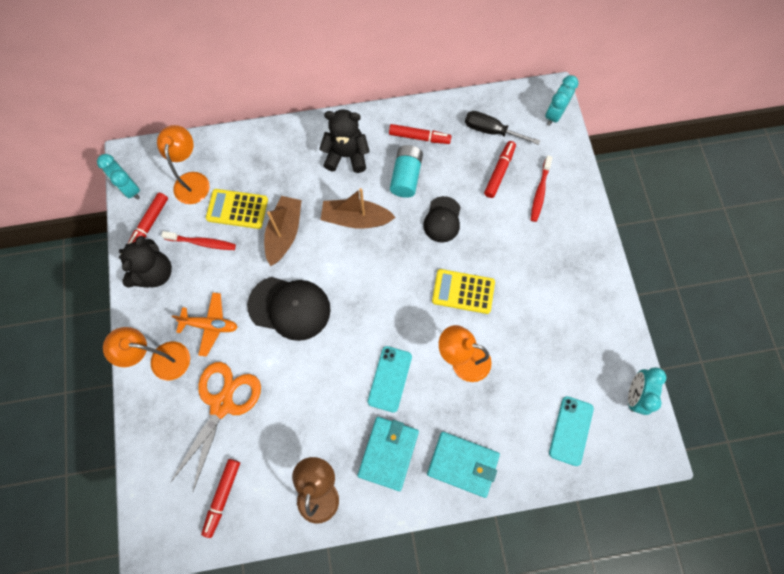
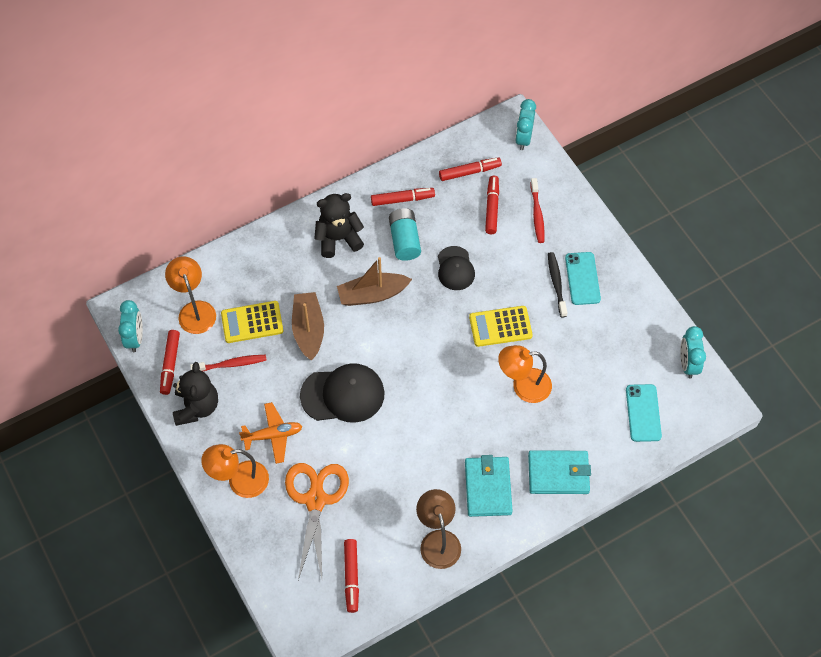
camera: 20 degrees left, 10 degrees down
(130, 189) = (135, 338): turquoise clock -> turquoise clock turned 120 degrees counterclockwise
(390, 379) = (463, 425): turquoise phone -> turquoise phone (582, 278)
(491, 131) = (469, 172): black screwdriver -> red marker
(533, 267) = (556, 283): none -> black toothbrush

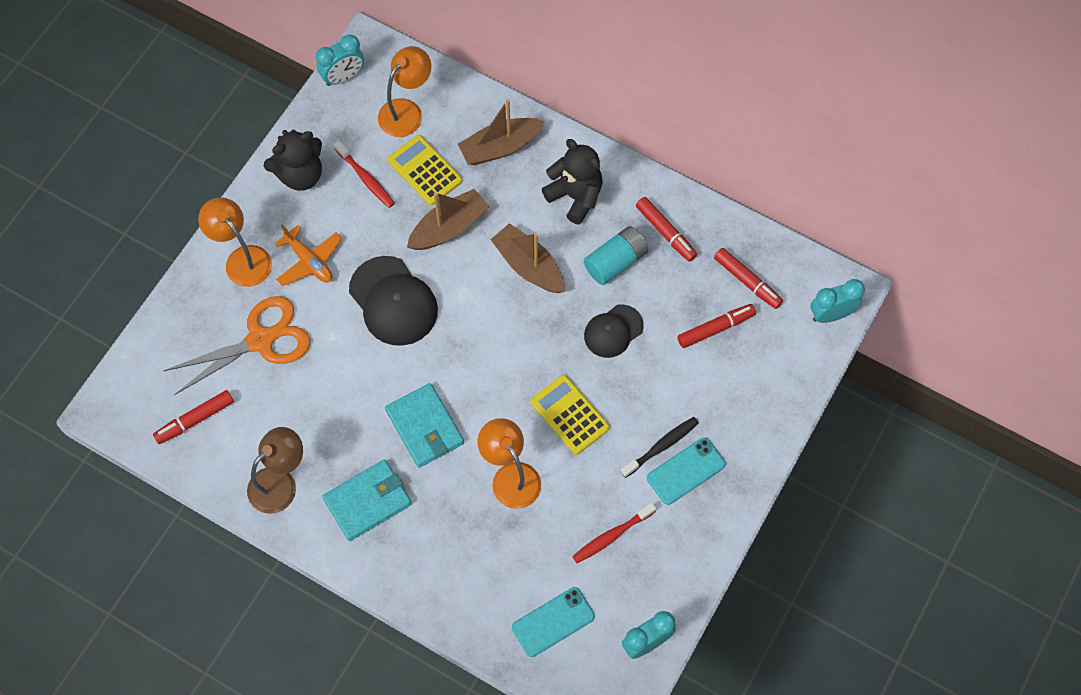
camera: 60 degrees right, 5 degrees up
(170, 364) = (333, 124): red marker -> none
(267, 265) = (500, 147): none -> brown boat
(537, 214) = (738, 380): red toothbrush -> red toothbrush (611, 536)
(558, 474) = (425, 566): turquoise wallet -> turquoise wallet (425, 427)

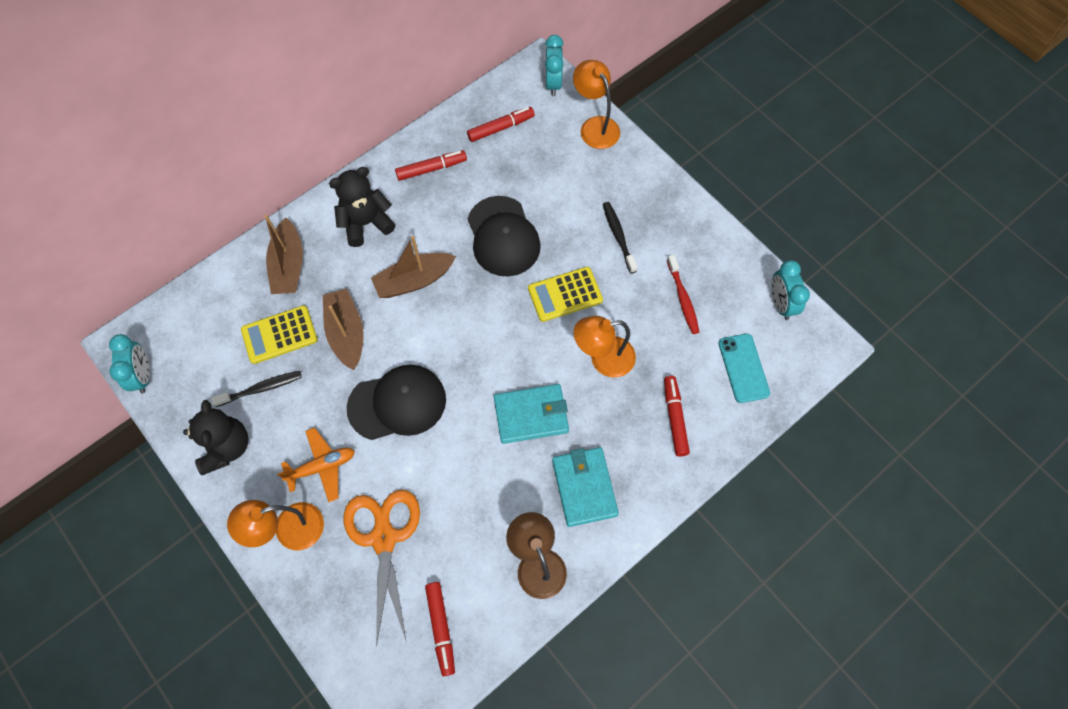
camera: 70 degrees left, 0 degrees up
(366, 178) = (261, 388): red toothbrush -> black toothbrush
(406, 111) = (210, 331): orange lamp -> orange lamp (595, 126)
(613, 331) = (503, 237): black cap -> black cap, size x1.61
(615, 261) = (441, 214): turquoise battery -> none
(686, 471) = (646, 226): turquoise phone -> none
(715, 328) = (532, 163): red marker -> red marker (674, 418)

